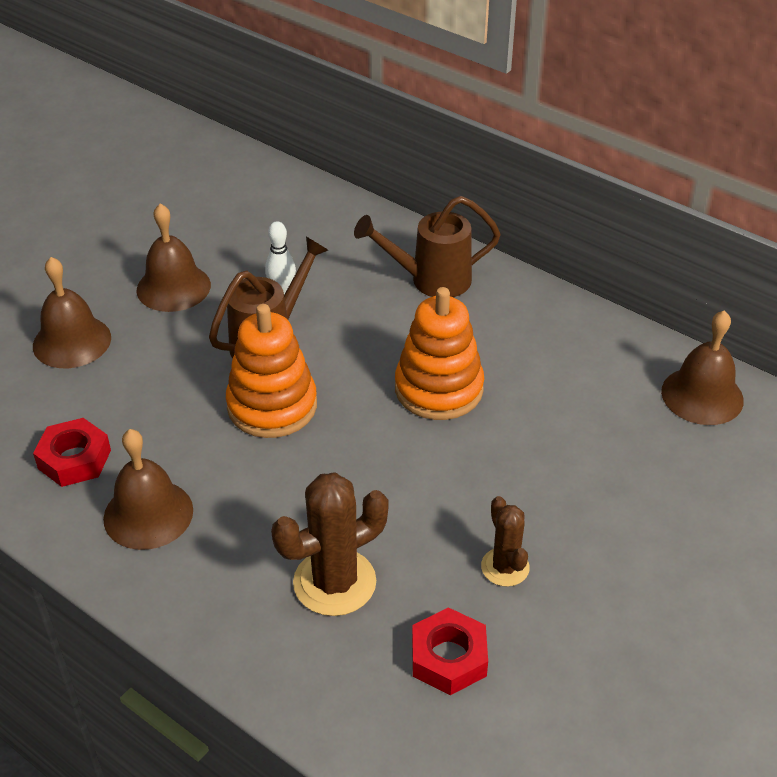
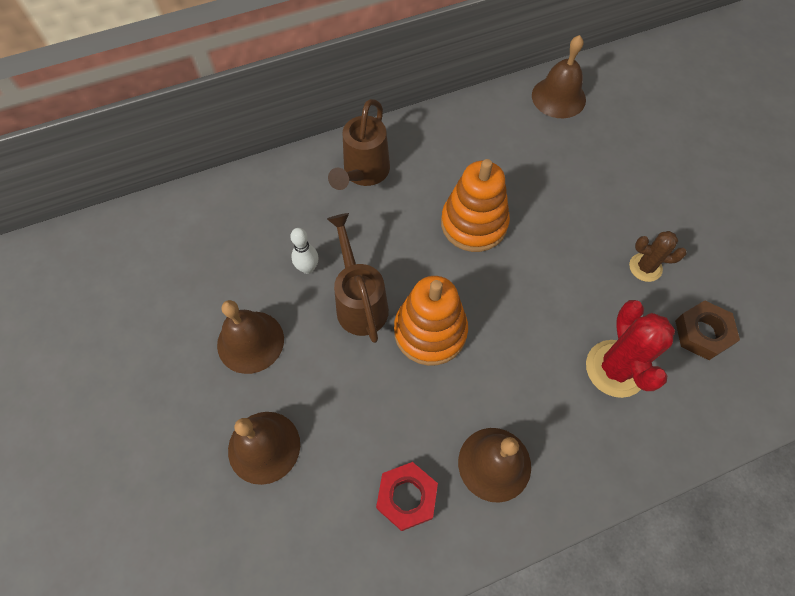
camera: 60 degrees left, 20 degrees up
(334, 582) = (615, 368): brown cactus -> red cactus
(448, 658) = (702, 333): red nut -> brown nut

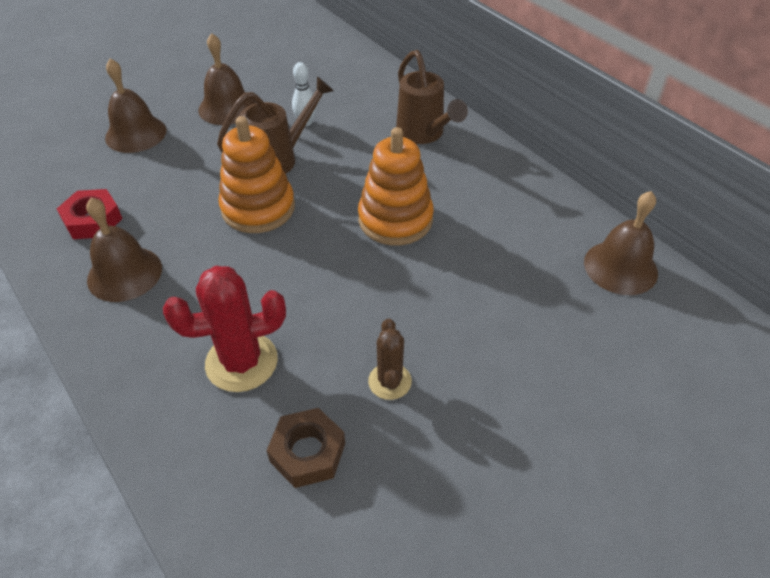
camera: 75 degrees right, 15 degrees down
(363, 174) = (424, 134): brown watering can -> brown watering can turned 120 degrees counterclockwise

